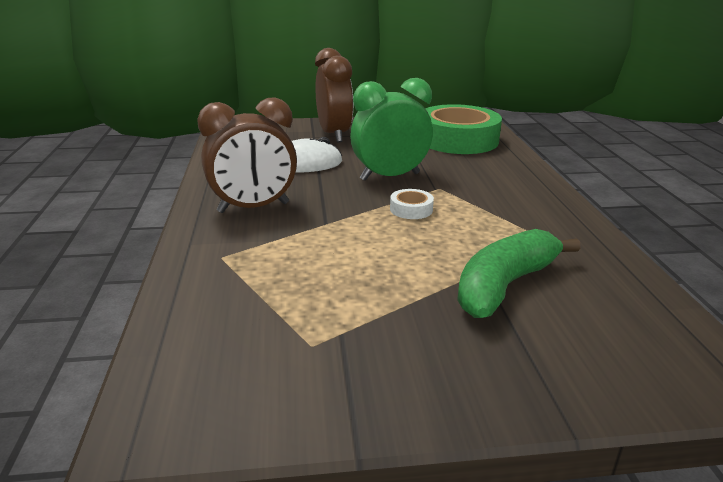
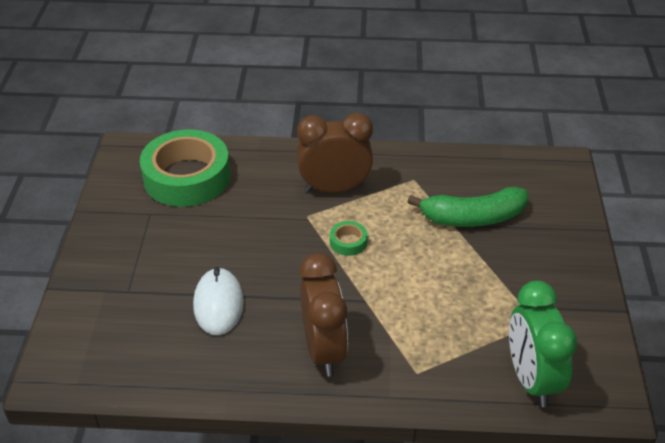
camera: 80 degrees left, 15 degrees up
(334, 135) = (131, 272): brown clock -> brown clock (334, 188)
(390, 177) = (272, 244): green clock -> green clock (531, 379)
(411, 209) = (348, 242): white tape -> green tape
(505, 285) = (472, 218): green banana -> green banana turned 60 degrees counterclockwise

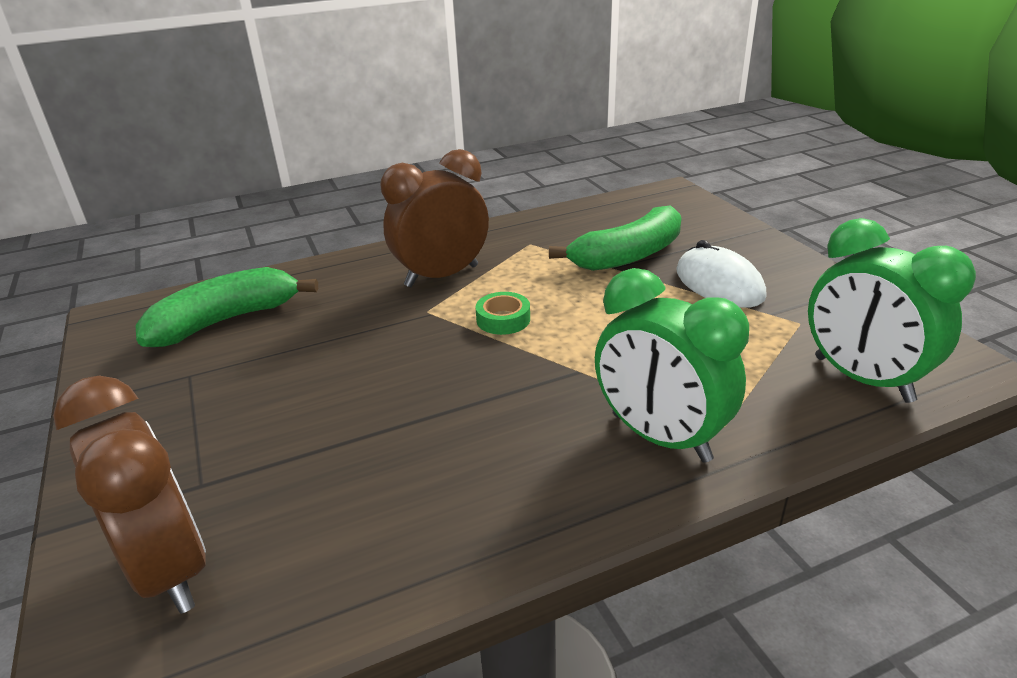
camera: 25 degrees left, 10 degrees down
(187, 177) = (226, 320): green tape -> green banana
(218, 304) = (370, 448): white mouse -> white mouse (719, 284)
(323, 350) = (574, 447): brown clock -> brown clock (170, 568)
(374, 364) = (660, 437): none -> green clock

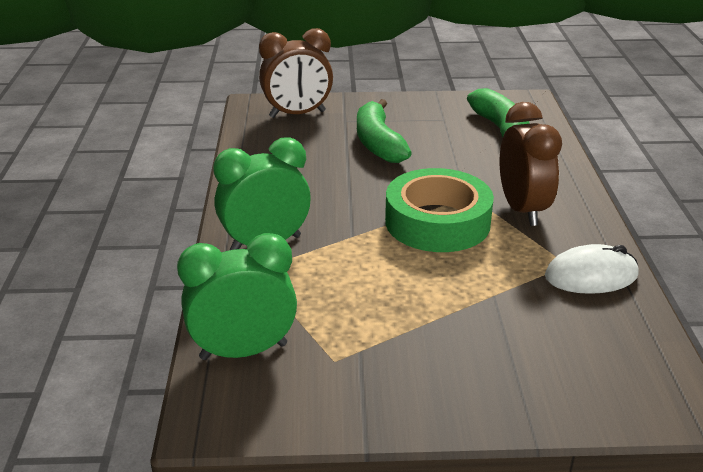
camera: 110 degrees right, 0 degrees up
(503, 319) = (437, 222): green tape -> green tape, size x2.48
(628, 256) = (511, 310): green banana -> green banana (378, 143)
(719, 284) = (425, 343): white mouse -> white mouse (591, 276)

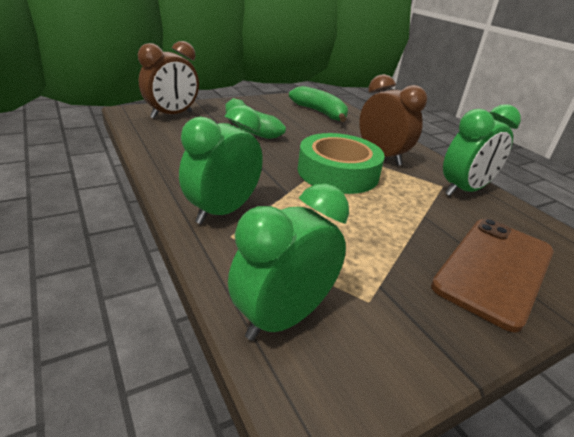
camera: 30 degrees left, 0 degrees up
(511, 369) = (495, 269): none -> brown phone
(591, 276) = (464, 190): white mouse -> green clock

